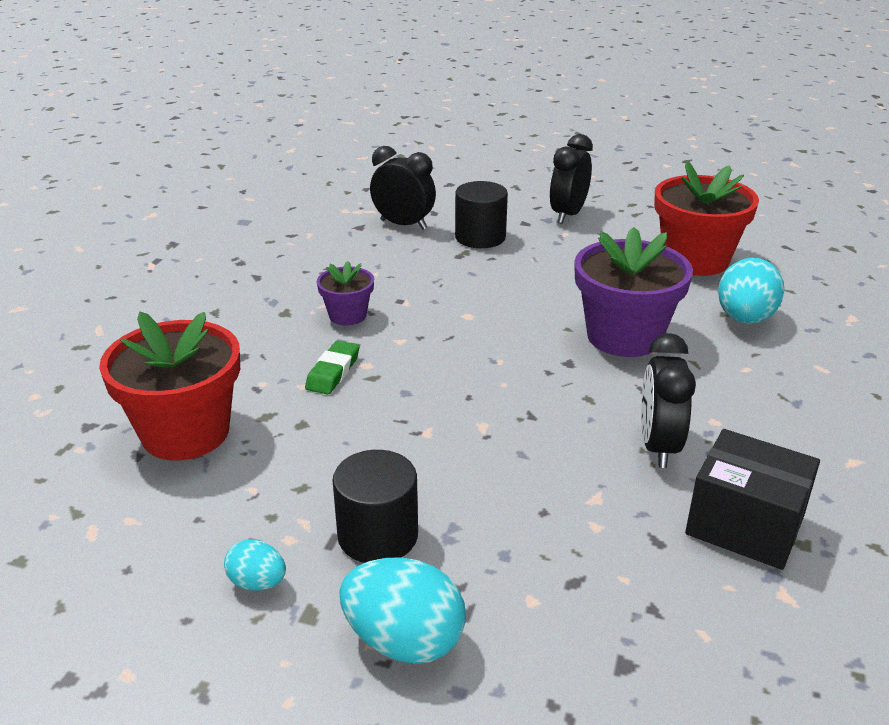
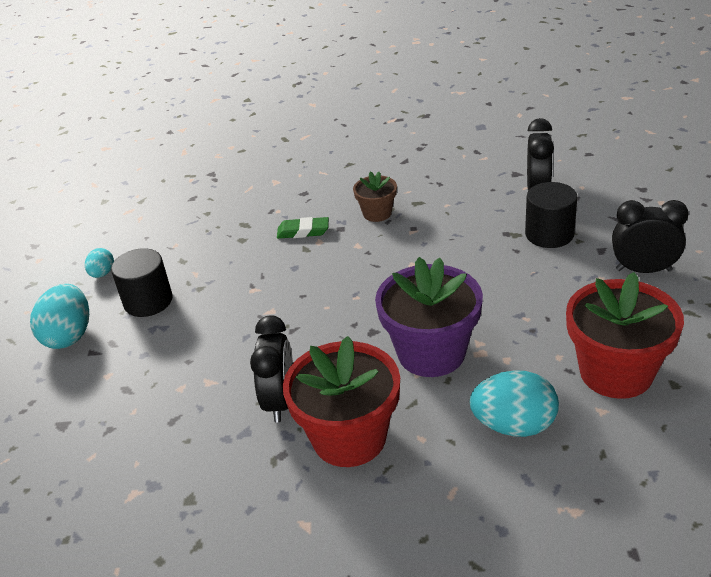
camera: 75 degrees right, 5 degrees up
(185, 433) = (217, 204): red flower pot -> red flower pot (349, 438)
(347, 315) = (377, 213): purple flower pot -> brown flower pot
(658, 446) = (280, 401): black clock -> black clock turned 105 degrees clockwise
(745, 525) = (201, 463): black box -> none

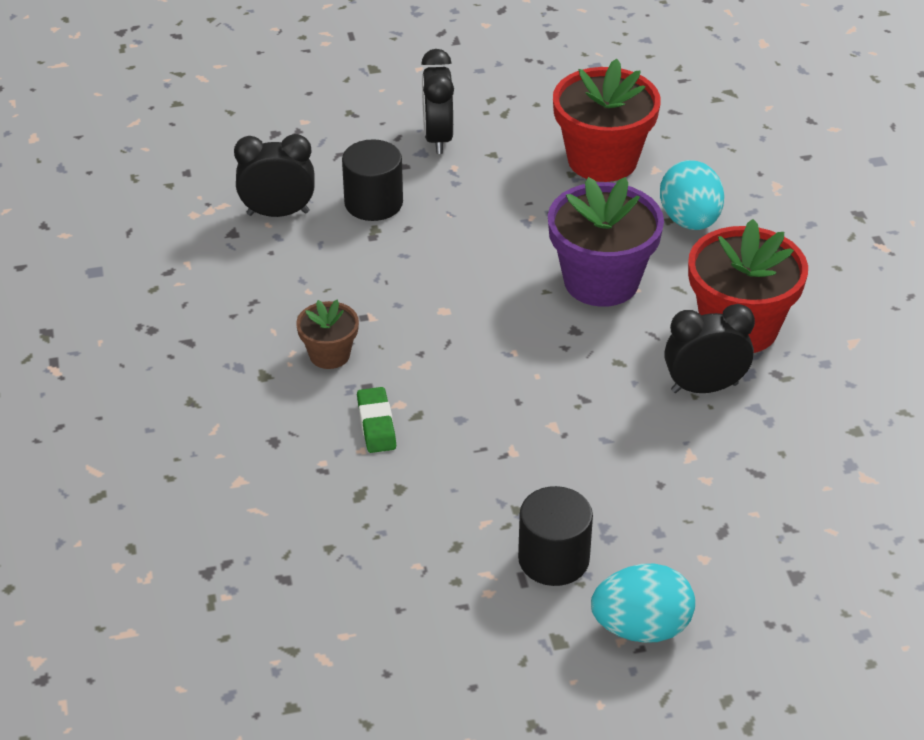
camera: 105 degrees left, 5 degrees up
(102, 274) = (498, 636): turquoise egg -> none

